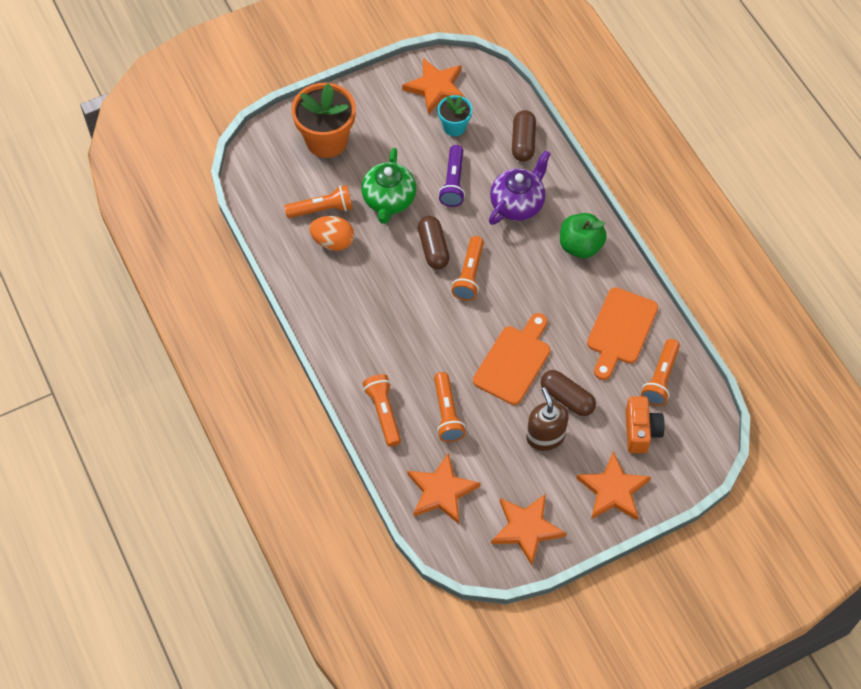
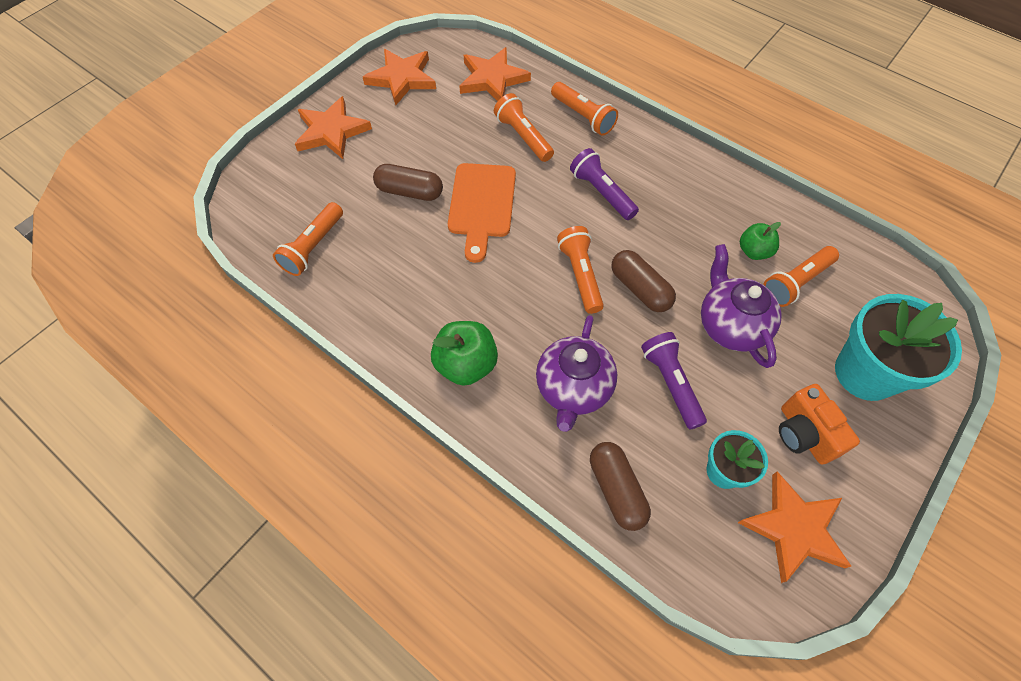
camera: 155 degrees right, 0 degrees up
(326, 140) = (865, 373): orange flower pot -> turquoise flower pot
(333, 241) = (754, 251): orange egg -> green apple
(389, 200) = (730, 325): green teapot -> purple teapot
(413, 333) = (601, 193): none -> purple flashlight
(545, 436) = (417, 151): brown soap dispenser -> none
(620, 330) = (377, 281): orange cutting board -> none
(641, 431) = (320, 189): orange camera -> orange camera (803, 434)
(660, 378) = (313, 247): orange flashlight -> orange flashlight turned 150 degrees counterclockwise

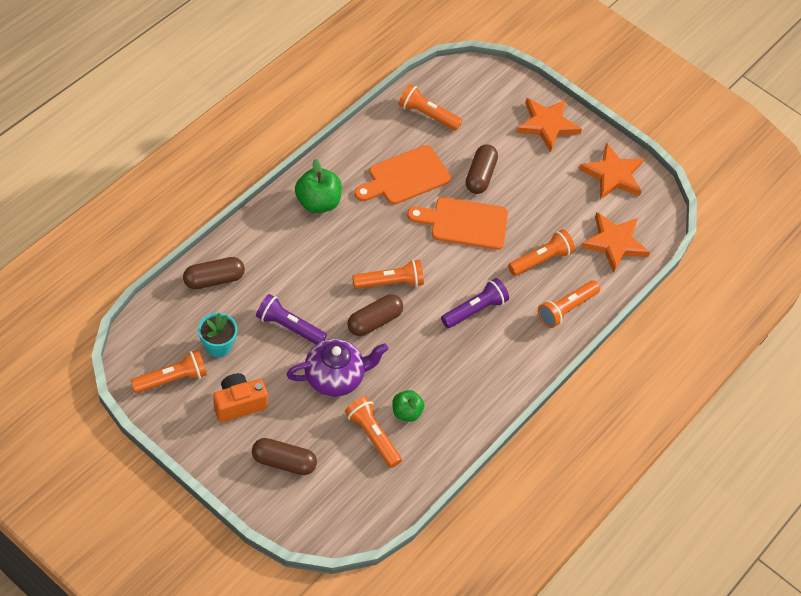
camera: 85 degrees right, 5 degrees down
(416, 266) = (405, 177): none -> orange cutting board
(573, 388) = (291, 265): purple teapot -> none
(671, 383) = (289, 327): purple flashlight -> purple flashlight turned 135 degrees counterclockwise
(794, 528) = (172, 379): orange star -> orange flashlight
(865, 373) = (283, 462): turquoise flower pot -> brown capsule

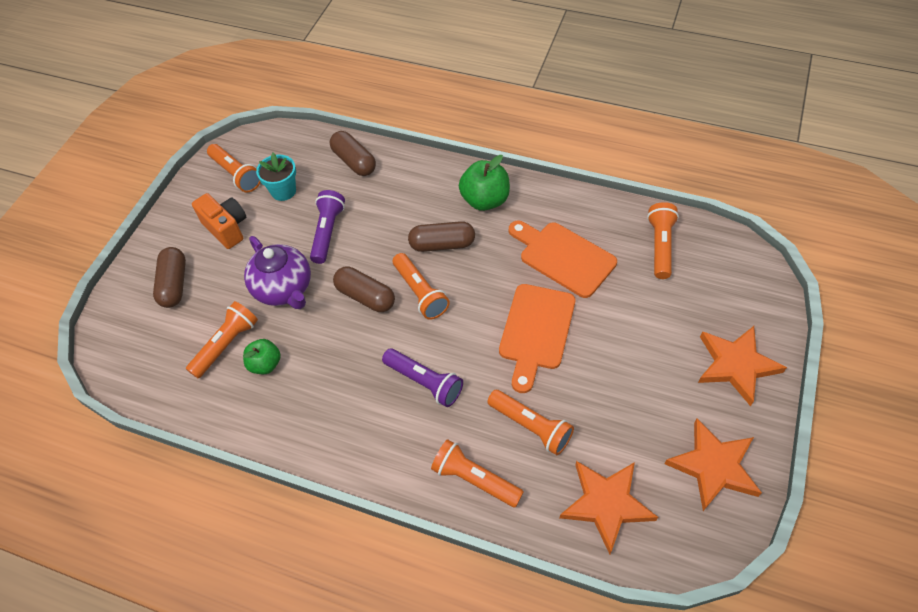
camera: 80 degrees right, 0 degrees up
(464, 223) = (536, 331): orange cutting board -> orange cutting board turned 150 degrees counterclockwise
(480, 175) = (612, 323): brown capsule -> brown capsule (442, 244)

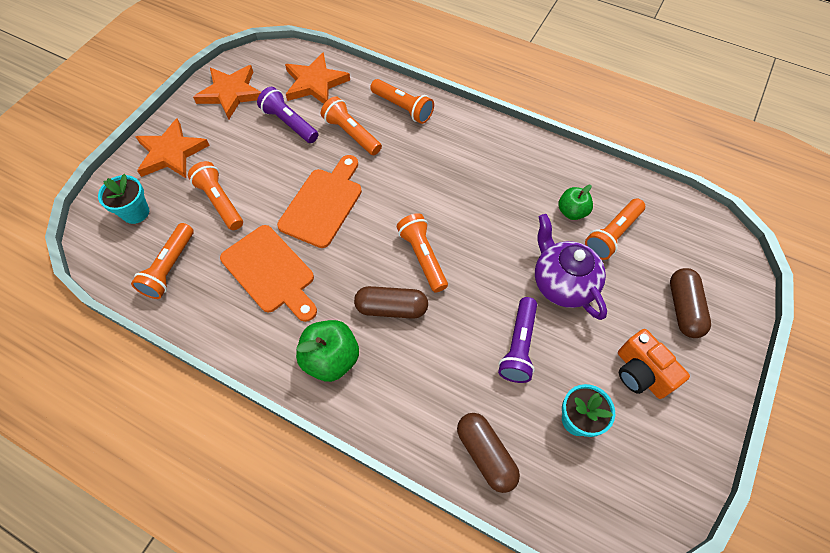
camera: 175 degrees left, 5 degrees up
(236, 174) = (646, 462): orange flashlight -> orange flashlight (220, 202)
(365, 296) = (478, 262): brown capsule -> none
(424, 382) = (430, 177): purple flashlight -> purple flashlight (289, 123)
(729, 291) = (135, 212): none -> turquoise flower pot

